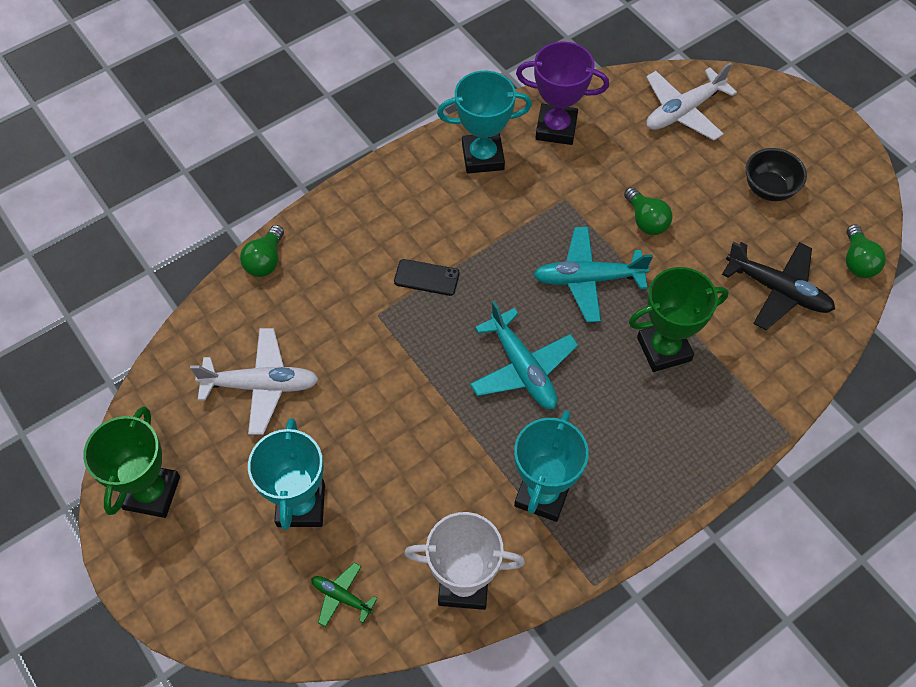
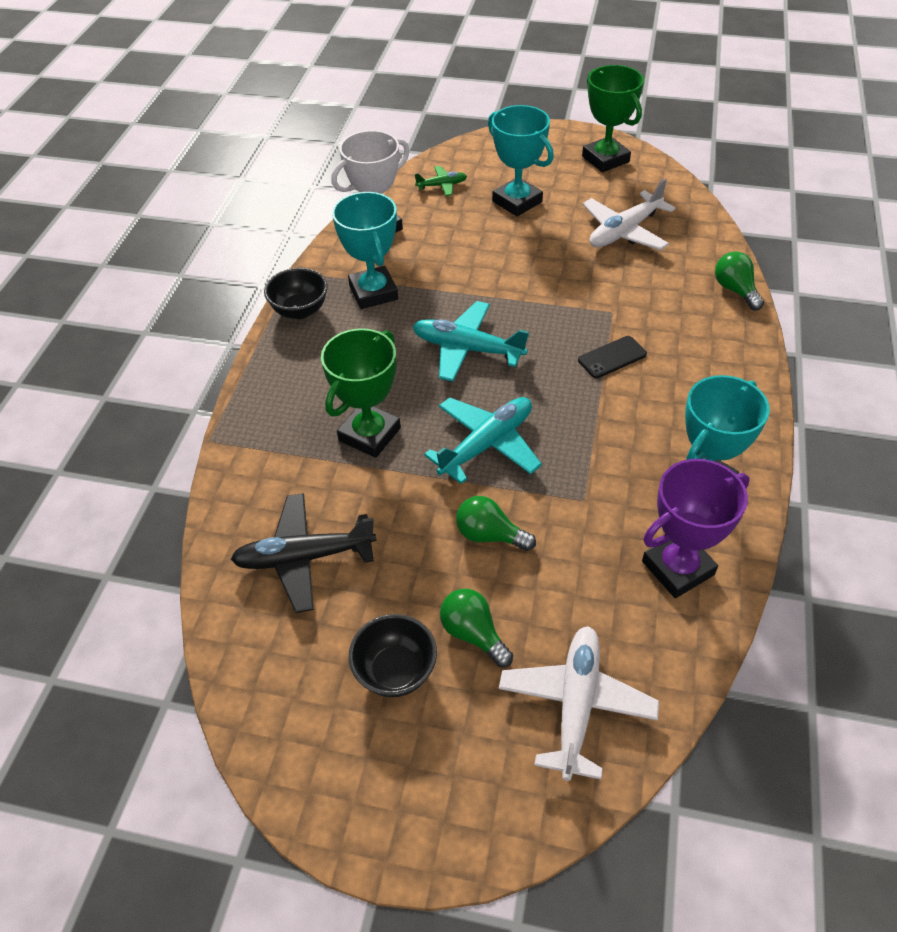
camera: 140 degrees right, 10 degrees down
(625, 525) = (300, 310): none -> black bowl
(857, 261) = (238, 652): green light bulb -> green light bulb (473, 634)

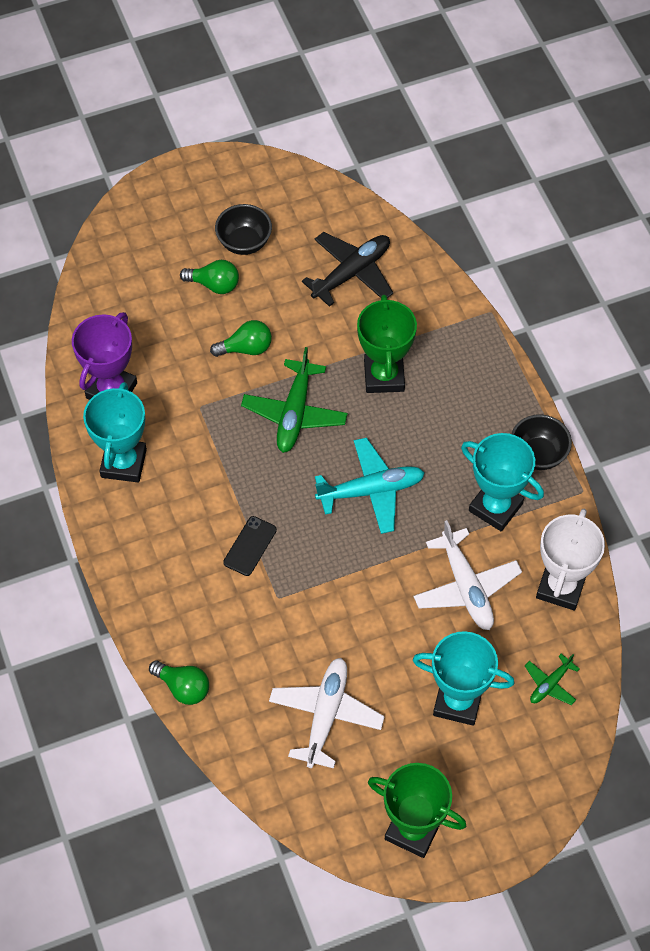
camera: 145 degrees right, 10 degrees up
(487, 444) = (294, 413): turquoise plane -> green plane
(576, 704) = (131, 279): white plane -> white plane (466, 587)

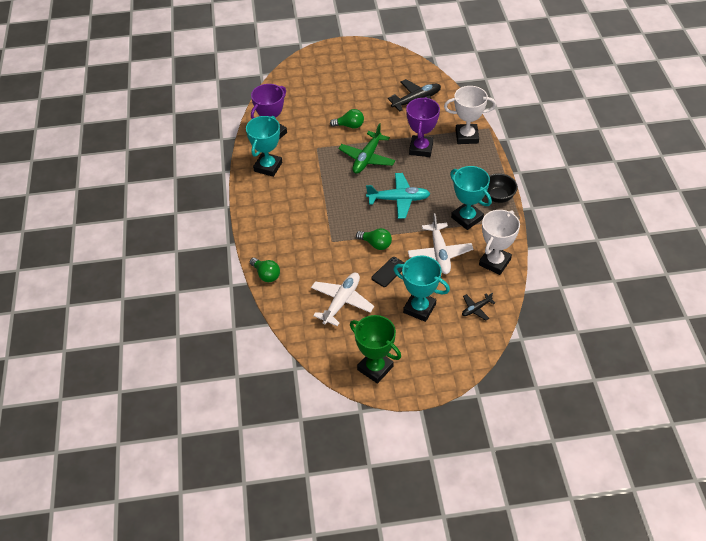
camera: 15 degrees right, 10 degrees down
(214, 285) = (341, 96): green light bulb -> green light bulb (376, 244)
(244, 242) = (363, 80): black bowl -> none
(250, 546) = (324, 215): black phone -> black phone (389, 272)
(384, 376) = (421, 148): green trophy -> purple trophy
(457, 336) = (466, 136): none -> white trophy
(550, 684) = (476, 309): green plane -> black plane

